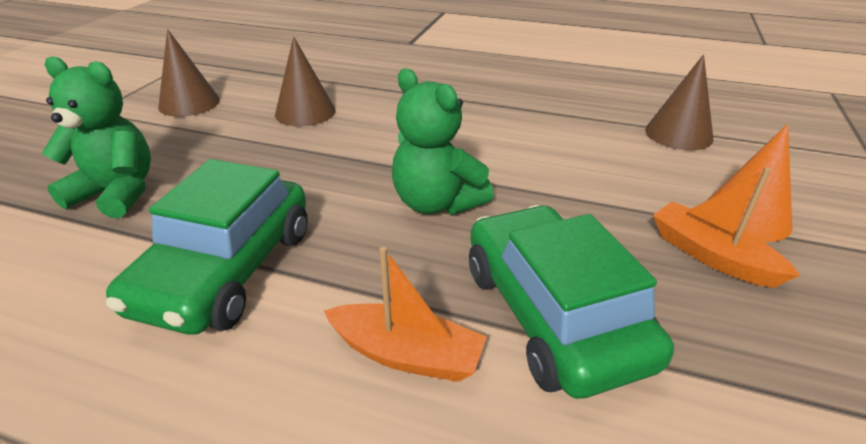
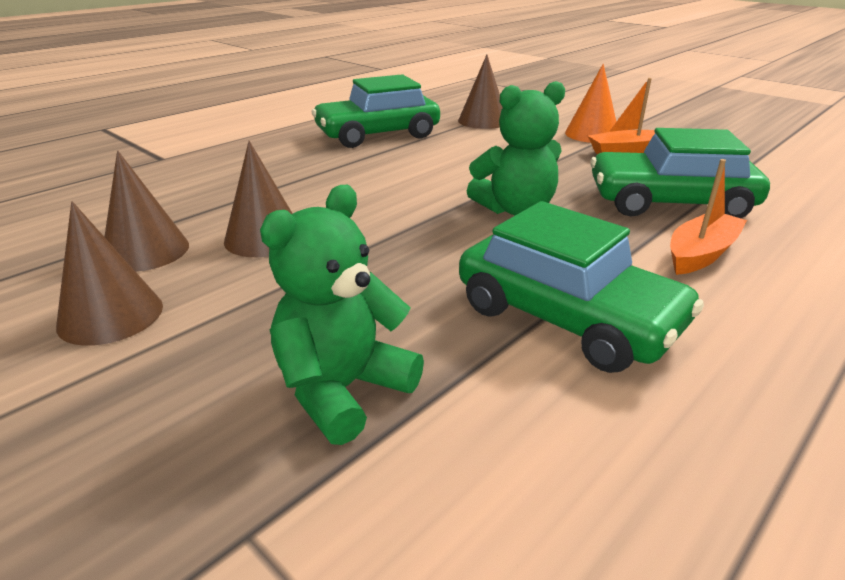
camera: 65 degrees left, 5 degrees down
(268, 85) = (146, 251): none -> brown cone
(554, 94) = (377, 135): none -> green car

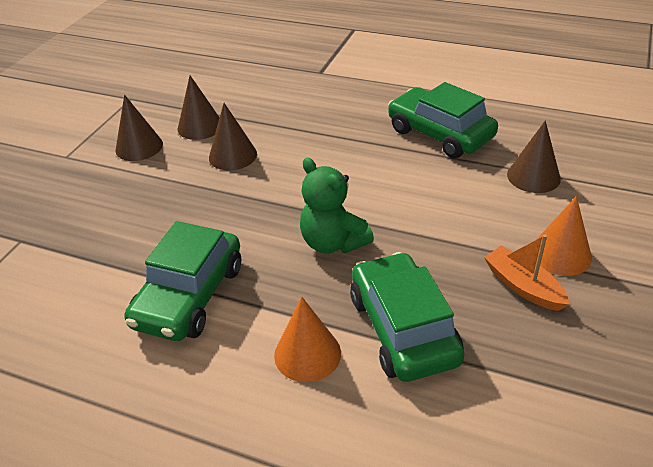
camera: 70 degrees right, 10 degrees up
(343, 390) = (103, 234): green teddy bear -> none
(701, 254) = (307, 354): orange boat -> orange cone

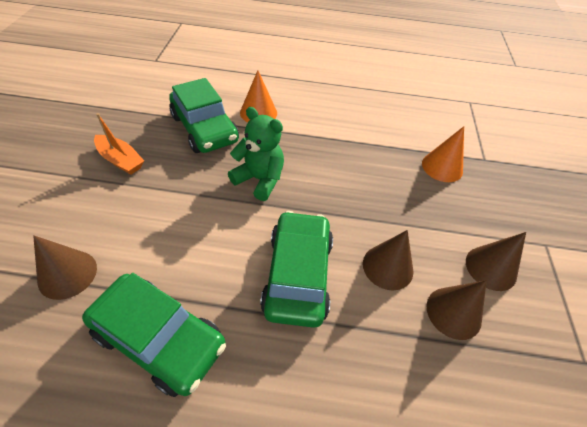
camera: 160 degrees right, 10 degrees up
(189, 296) = (342, 135): green car -> green car (297, 275)
(560, 254) = (81, 187): orange cone -> orange cone (442, 167)

